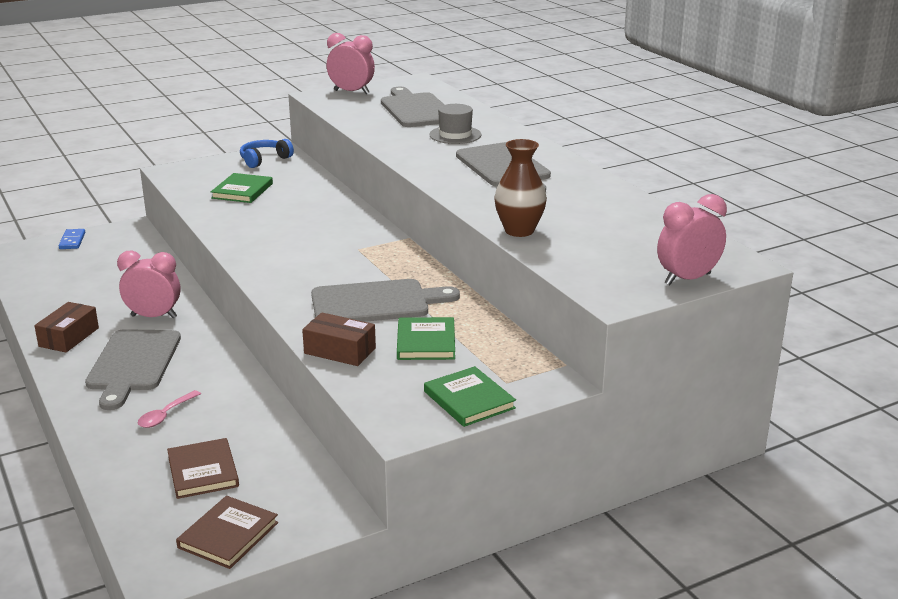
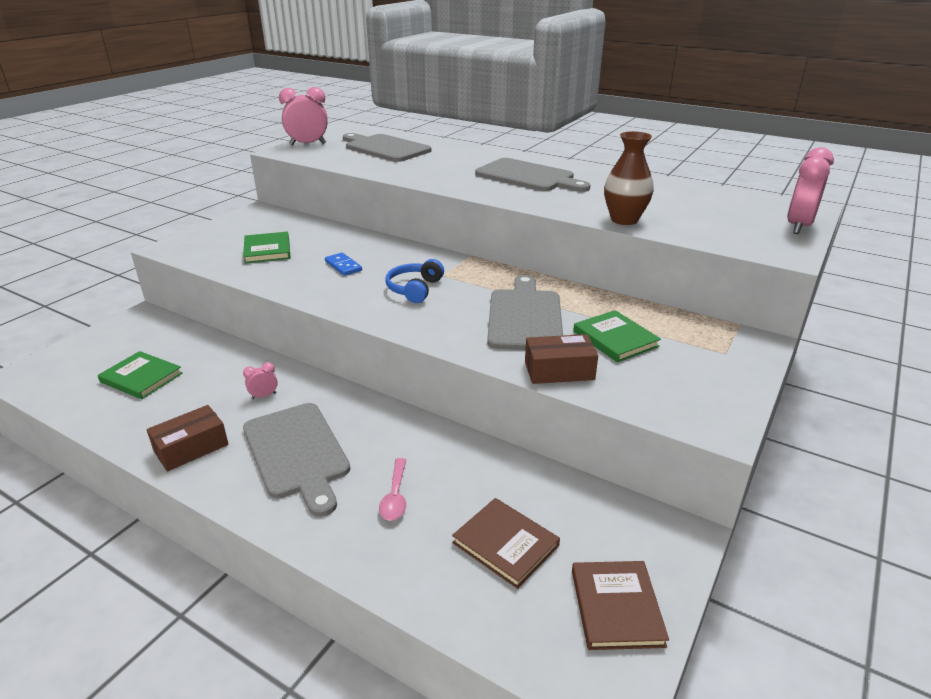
camera: 30 degrees left, 5 degrees up
(69, 337) = (191, 448): brown box -> brown box turned 60 degrees clockwise
(72, 241) = (86, 344): blue domino -> blue domino (343, 266)
(154, 317) = (264, 396): pink clock -> pink clock, size x0.48
(264, 159) = (253, 220): blue headphones -> blue headphones (414, 289)
(375, 303) = (524, 317): grey cutting board -> grey cutting board turned 45 degrees counterclockwise
(455, 135) = (448, 160): grey hat -> none
(469, 400) = (724, 379): green book -> green book (141, 377)

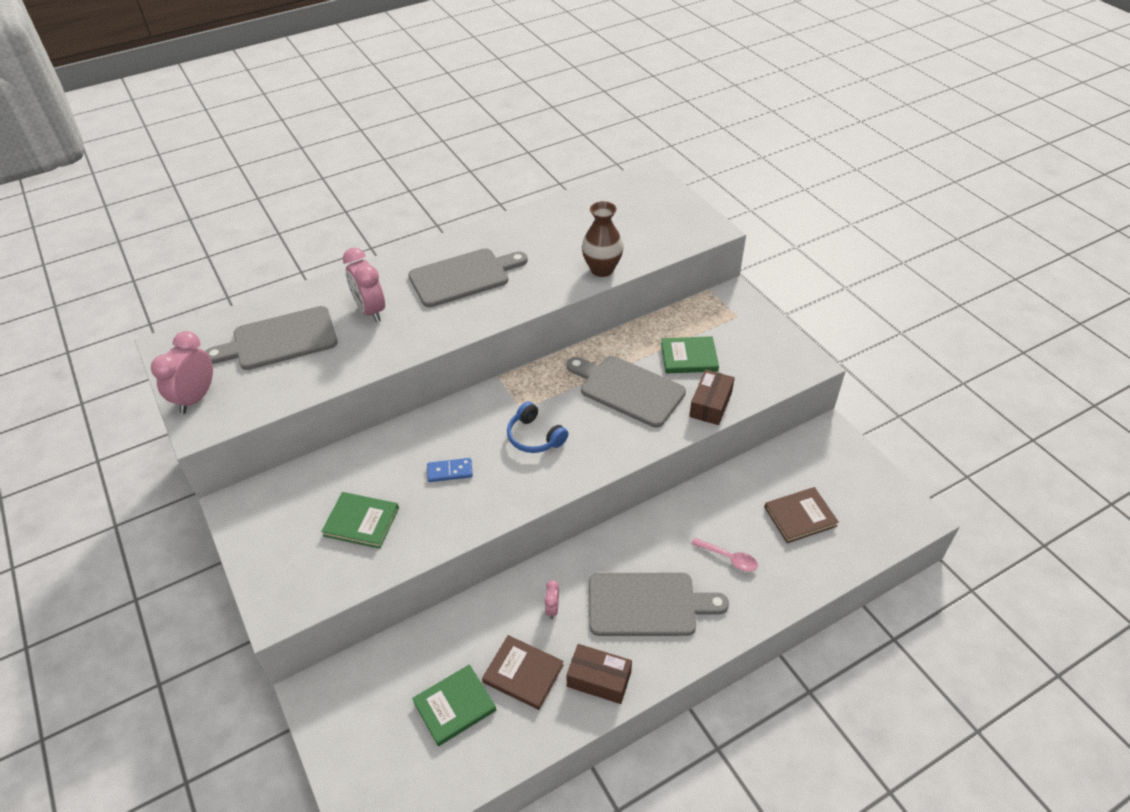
camera: 60 degrees left, 15 degrees up
(191, 448) = (599, 679): brown box -> brown box turned 60 degrees counterclockwise
(616, 607) = (867, 488): brown book -> brown book (523, 673)
(798, 226) = (675, 198): pink clock -> pink clock (370, 311)

